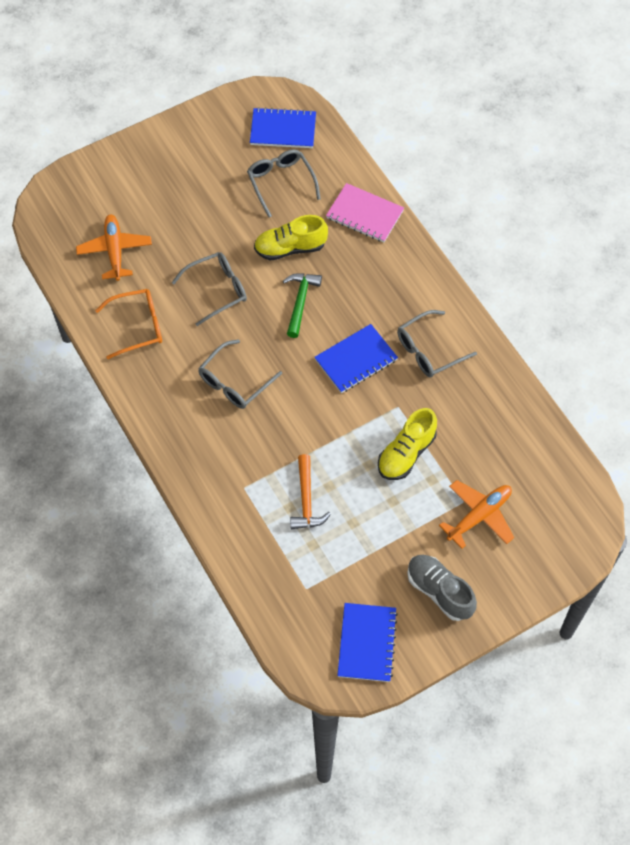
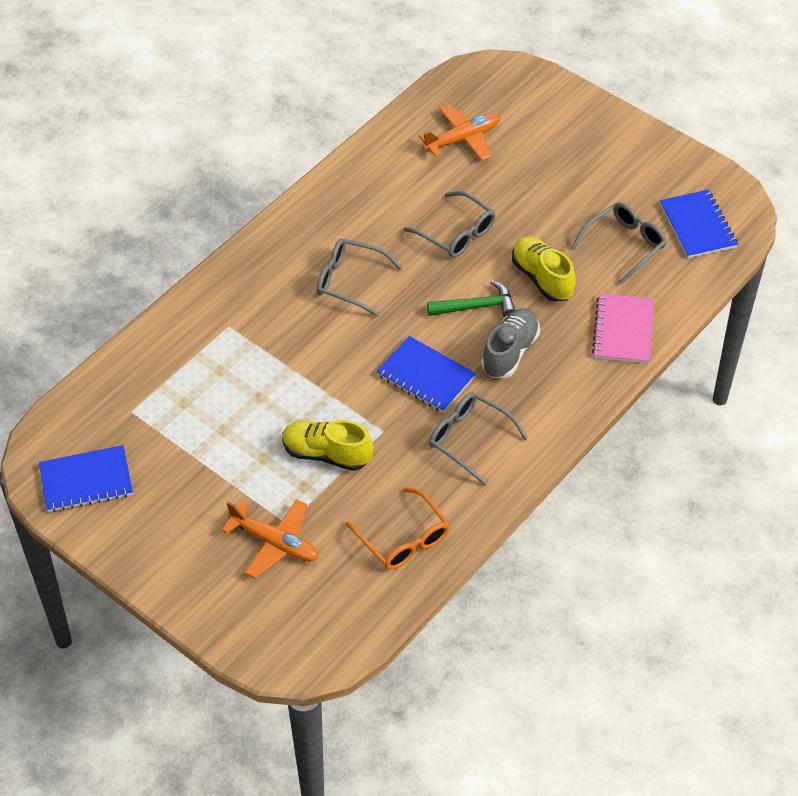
camera: 70 degrees right, 10 degrees down
(137, 326) = (380, 185): orange glasses -> orange glasses (403, 538)
(306, 500) = (234, 382): orange hammer -> none
(439, 591) = (168, 529): grey shoe -> grey shoe (510, 352)

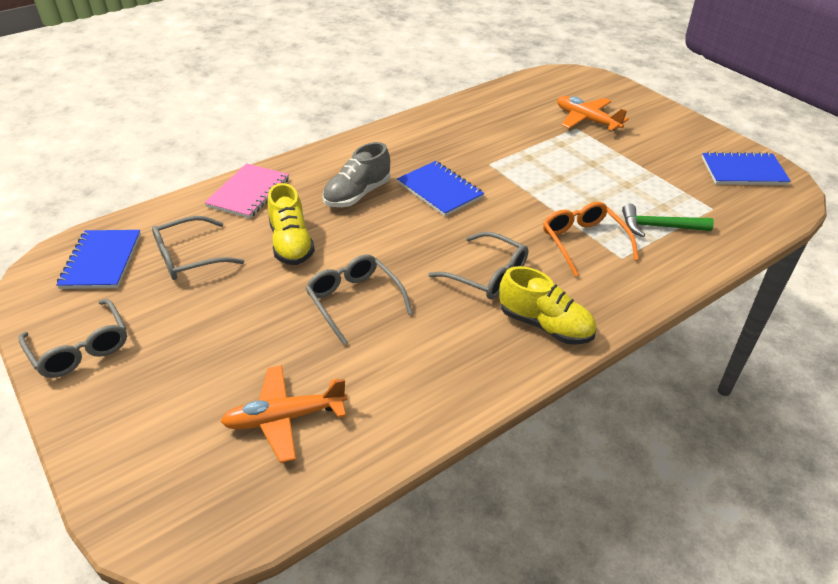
camera: 165 degrees left, 10 degrees down
(326, 454) = (539, 157): yellow shoe -> yellow shoe (545, 325)
(403, 538) = (492, 110): orange glasses -> orange glasses (584, 243)
(470, 440) = (421, 148): grey glasses -> grey glasses (80, 347)
(476, 306) = (368, 232): green hammer -> green hammer (658, 227)

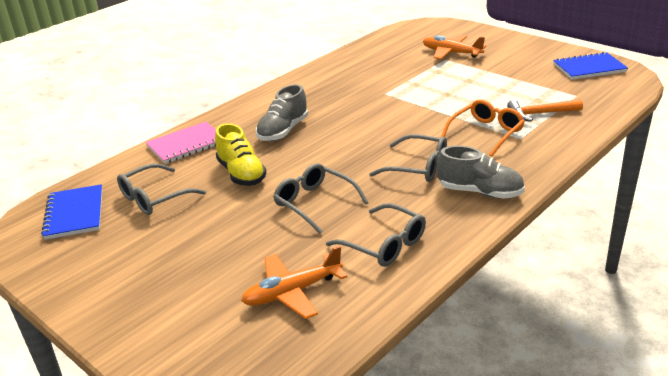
camera: 10 degrees left, 10 degrees down
(80, 347) = (85, 277): grey glasses -> grey glasses (384, 244)
(248, 193) = (186, 145): pink notebook -> pink notebook turned 45 degrees clockwise
(440, 190) = (352, 117): blue notebook -> none
(545, 325) = (480, 192): yellow shoe -> grey shoe
(584, 243) = (486, 133): orange glasses -> orange glasses turned 75 degrees clockwise
(658, 227) = (540, 114): green hammer -> orange hammer

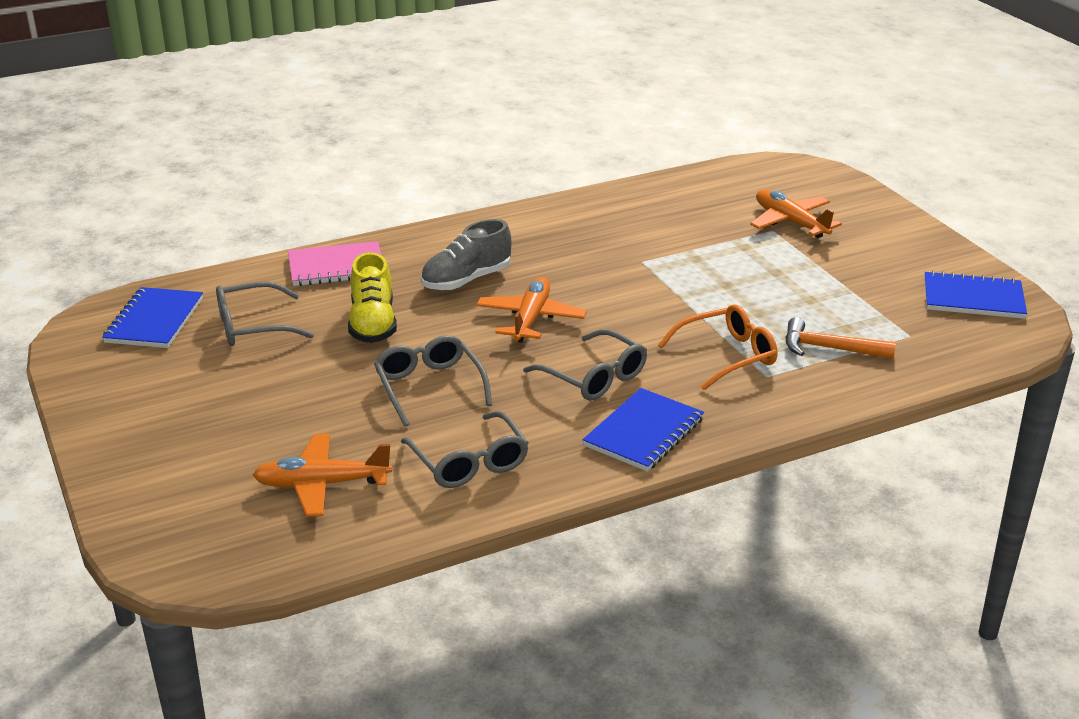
camera: 20 degrees right, 0 degrees up
(345, 143) = (531, 319): none -> orange plane
(480, 192) = (644, 432): grey shoe -> blue notebook

